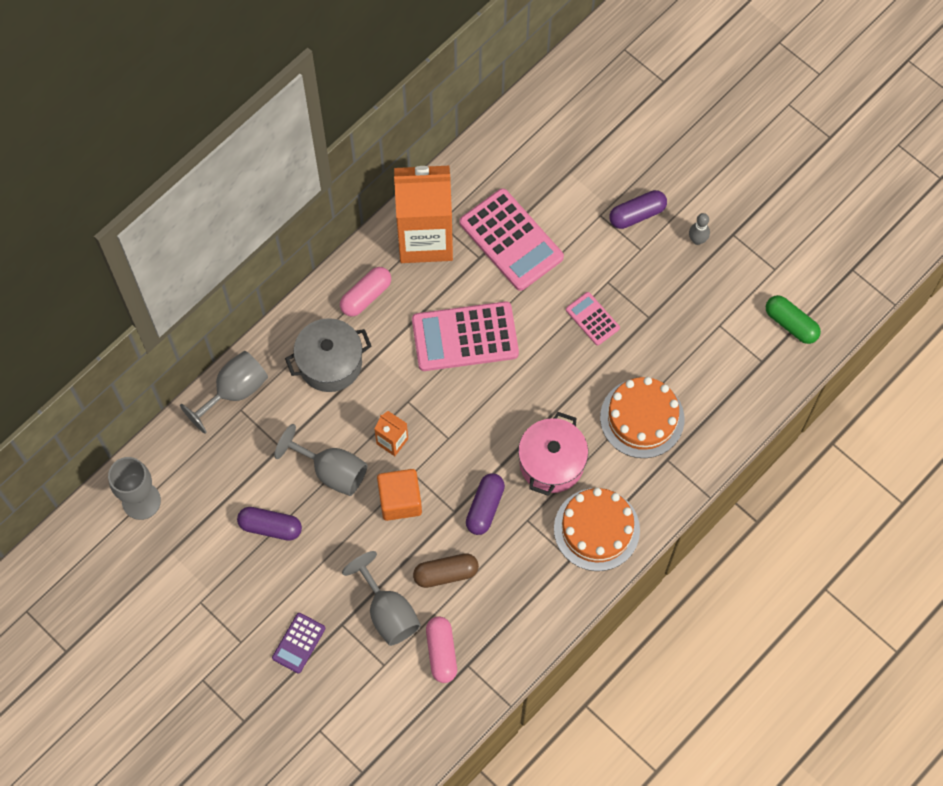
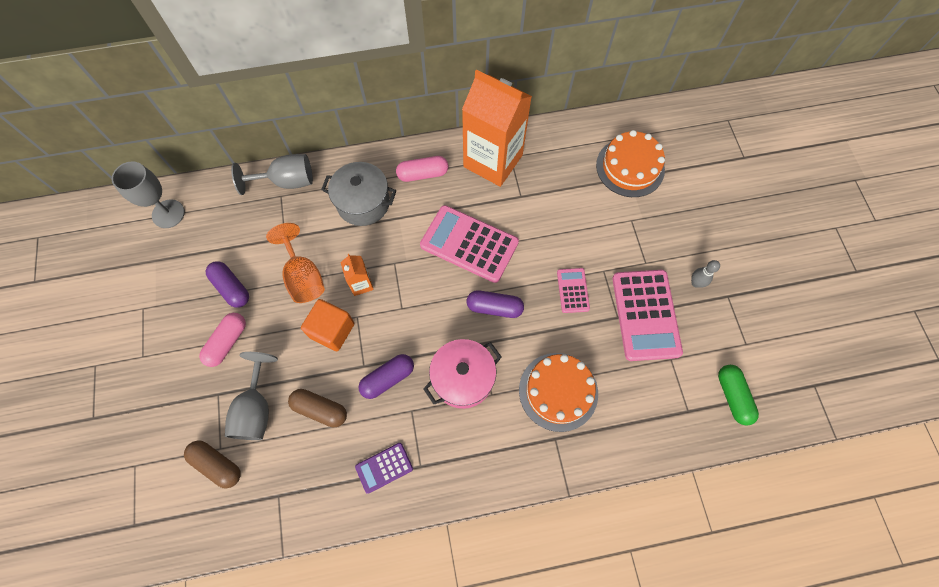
camera: 35 degrees right, 0 degrees up
(298, 643) = (178, 386): purple calculator -> purple calculator (384, 467)
(331, 471) = (303, 277): grey goblet -> orange goblet
(393, 678) = (217, 465): none -> brown capsule
(441, 652) = (268, 470): pink capsule -> pink capsule (227, 342)
(511, 240) = (552, 198): pink calculator -> pink calculator (645, 315)
(596, 529) = (459, 457): orange cake -> orange cake (630, 167)
(637, 214) = (660, 236): purple capsule -> purple capsule (494, 307)

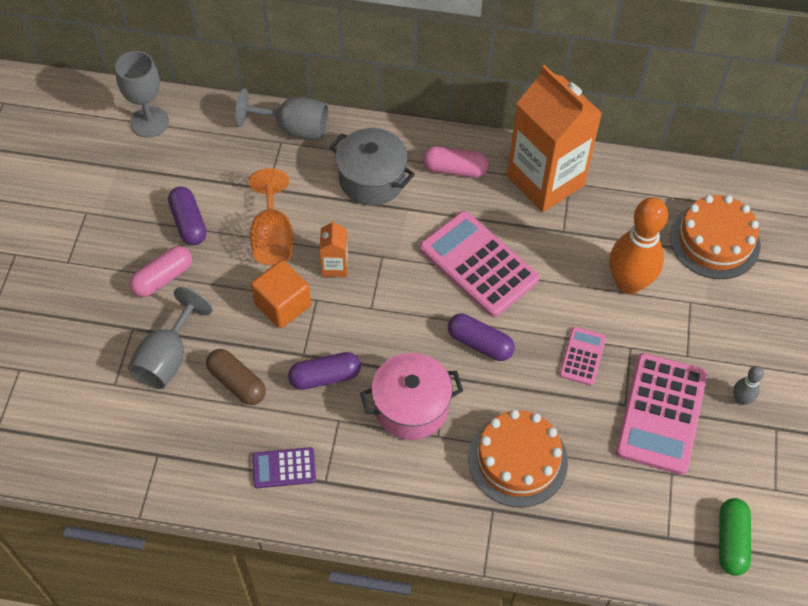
camera: 20 degrees right, 10 degrees down
(217, 465) = (105, 399): brown capsule -> none
(583, 221) = (628, 283): none -> orange bowling pin

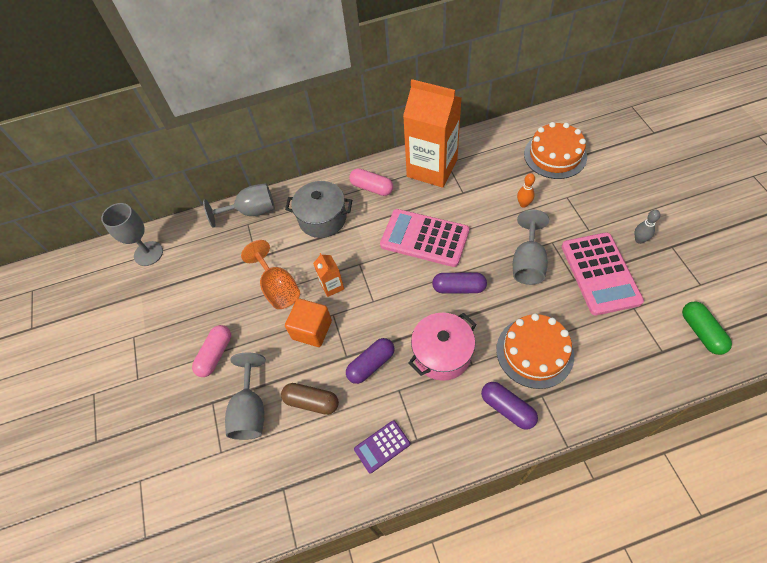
camera: 20 degrees left, 0 degrees up
(189, 223) = (213, 307): purple capsule -> purple capsule (507, 408)
(455, 169) = (372, 188): pink capsule -> pink capsule turned 45 degrees clockwise
(582, 356) = (527, 263): pink calculator -> grey goblet
(628, 283) = (523, 204): orange bowling pin -> orange bowling pin, size x0.45

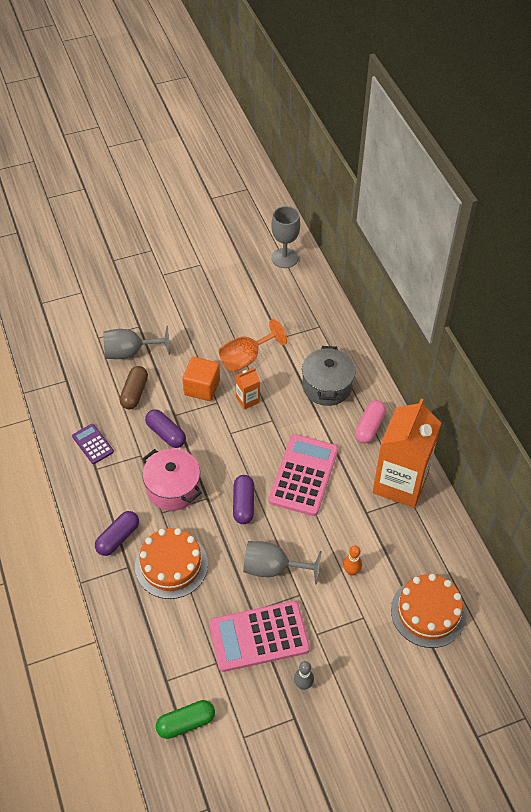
camera: 80 degrees right, 5 degrees down
(215, 354) = (181, 322): pink capsule -> none
(251, 212) = (334, 327): grey goblet -> none

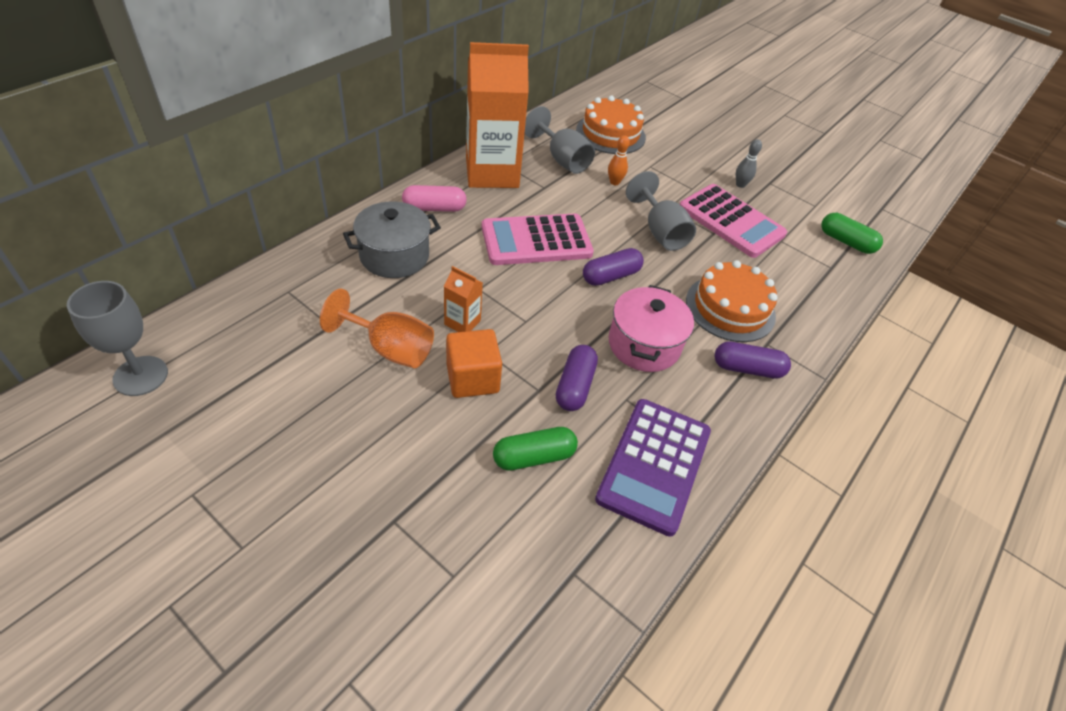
camera: 125 degrees left, 5 degrees down
(93, 444) = (654, 465): purple calculator -> purple calculator, size x1.97
(130, 352) = (459, 504): grey goblet -> grey goblet (562, 160)
(134, 393) = (534, 457): brown capsule -> green capsule

